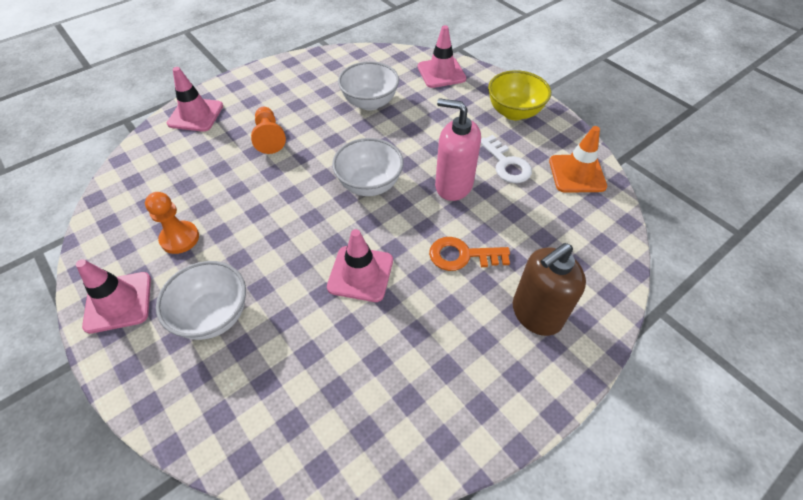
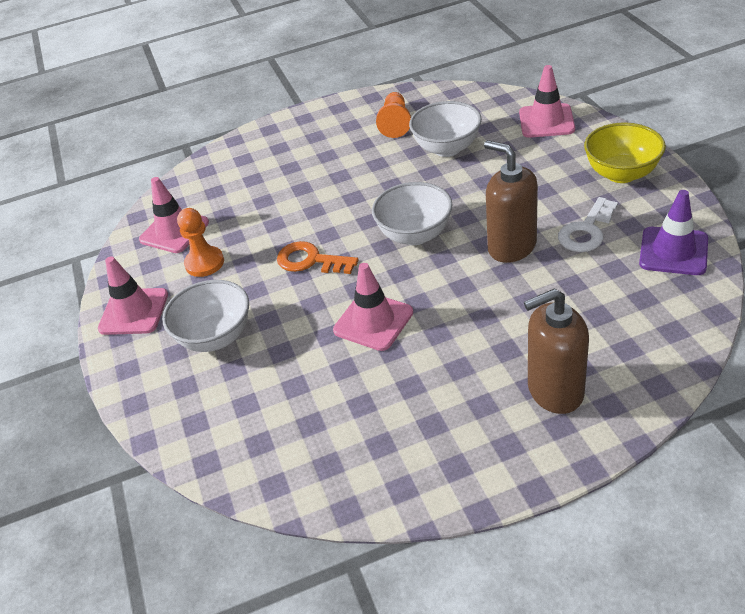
camera: 25 degrees right, 10 degrees down
(195, 115) = (254, 145): pink traffic cone -> pink traffic cone (174, 231)
(269, 137) = (323, 175): orange pawn -> orange pawn (395, 123)
(453, 185) = (511, 246): pink soap dispenser -> brown soap dispenser
(462, 255) = (492, 320): orange key -> orange key (310, 260)
(506, 164) = (586, 231): white key -> white key turned 45 degrees clockwise
(577, 174) = (673, 251): orange traffic cone -> purple traffic cone

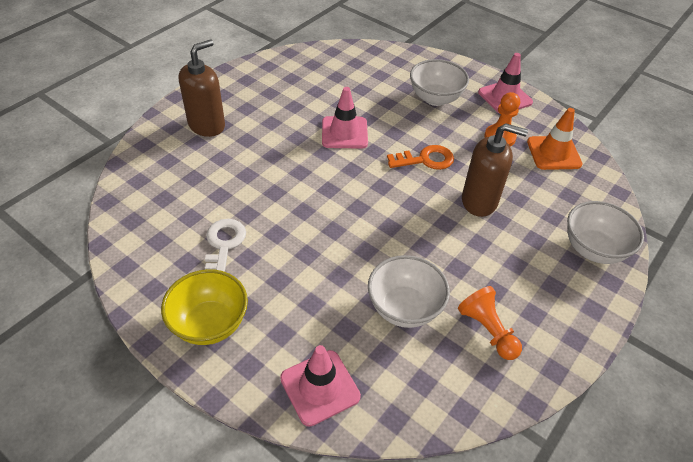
camera: 140 degrees right, 5 degrees up
(174, 231) = (553, 153): pink traffic cone -> orange traffic cone
(415, 235) = (364, 202): white bowl -> white bowl (593, 249)
(511, 246) = (280, 213): brown soap dispenser -> brown soap dispenser (479, 201)
(673, 251) = (145, 245): purple traffic cone -> none

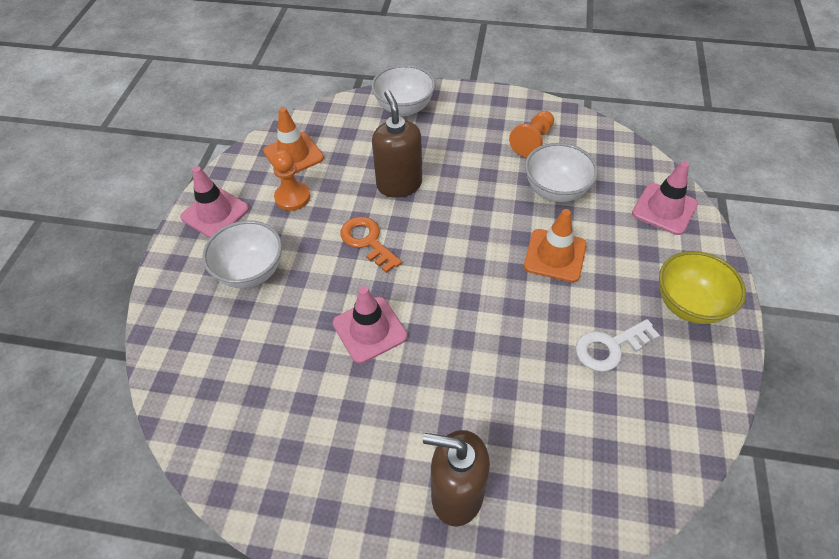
camera: 115 degrees left, 5 degrees up
(330, 262) = (555, 255): none -> orange traffic cone

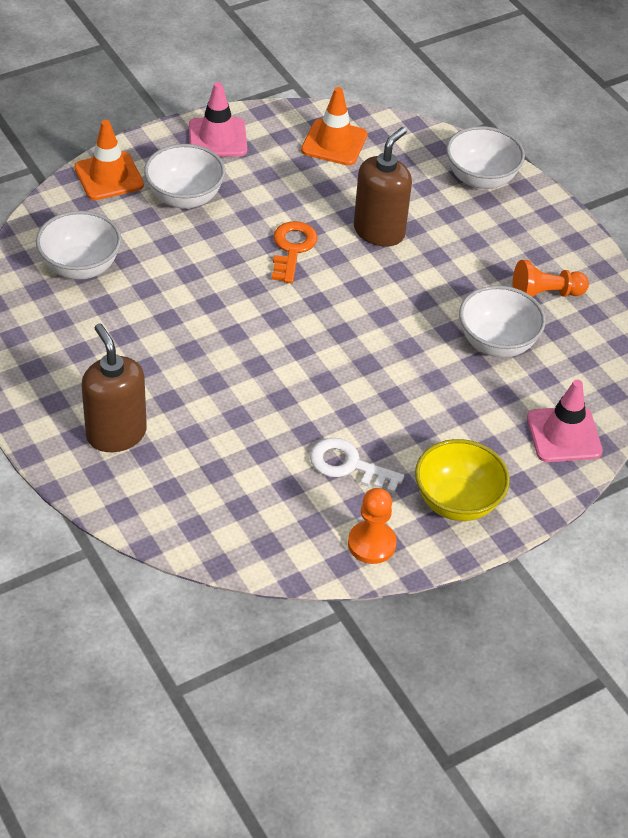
camera: 45 degrees right, 5 degrees down
(248, 392) = (80, 267): none -> white bowl
(292, 197) = (286, 173): orange pawn -> orange pawn (371, 544)
(369, 330) = (206, 302): pink traffic cone -> none
(555, 255) = (413, 381): orange traffic cone -> orange traffic cone (109, 176)

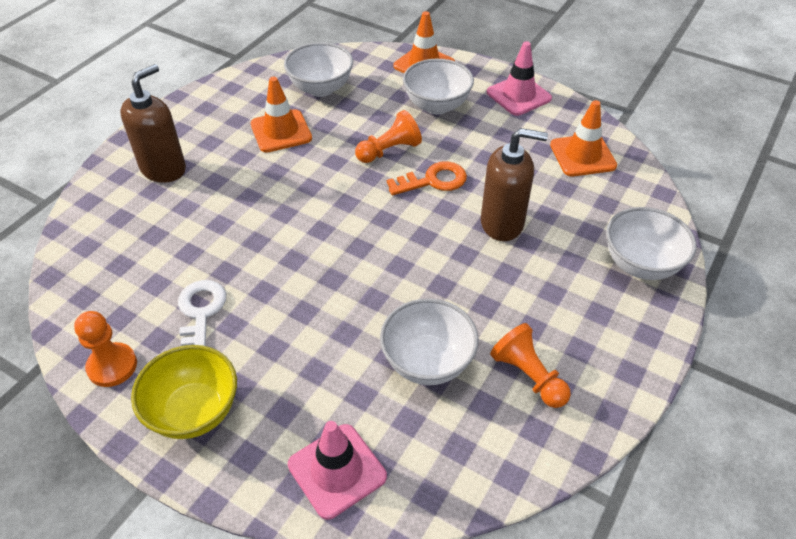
camera: 65 degrees right, 0 degrees up
(129, 324) = (281, 131): none -> orange traffic cone
(226, 259) = (389, 150): none -> orange pawn

